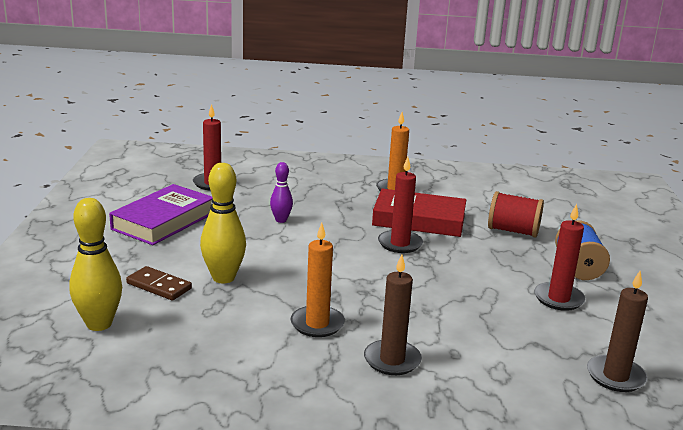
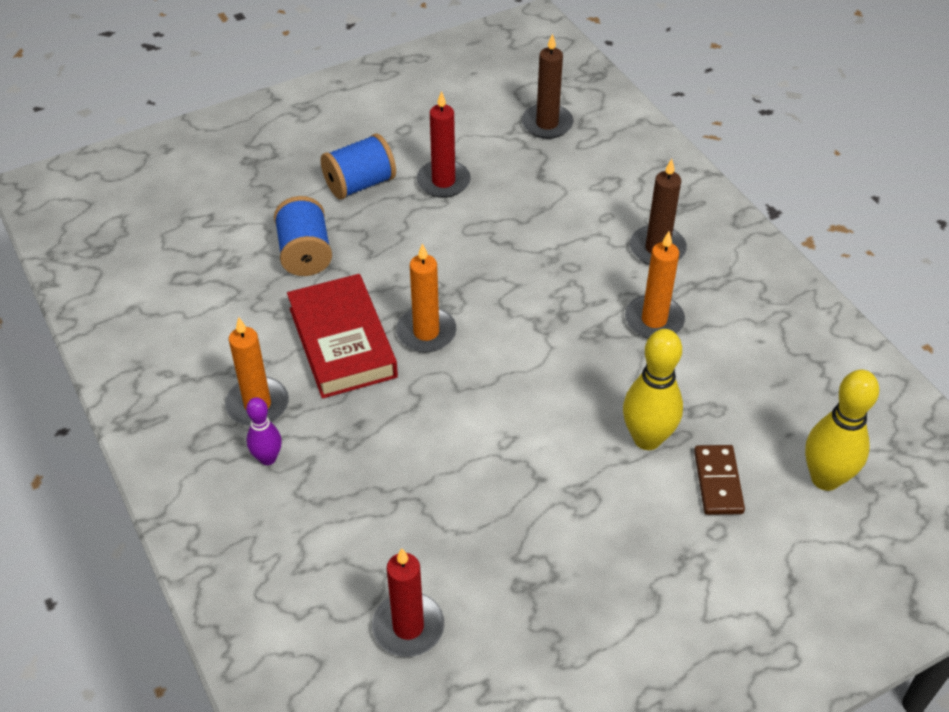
camera: 120 degrees left, 25 degrees up
(163, 221) = (577, 594): purple book -> none
(281, 220) = (461, 471): purple bowling pin -> purple bowling pin (267, 458)
(400, 244) = (426, 332): red candle -> orange candle
(513, 231) = (305, 253): red spool -> blue spool

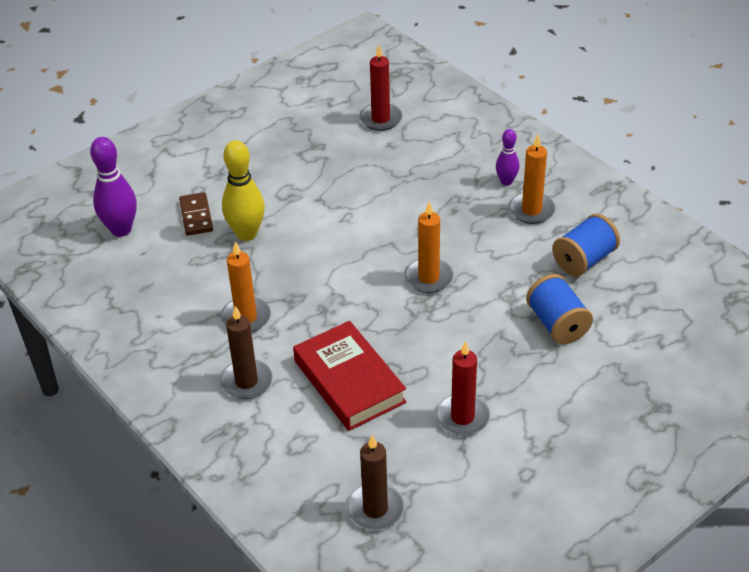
camera: 170 degrees right, 5 degrees down
(342, 342) = (491, 260): red book -> red book (349, 381)
(359, 184) = (542, 400): blue spool -> blue spool (584, 260)
(825, 478) = (121, 229): yellow bowling pin -> purple bowling pin

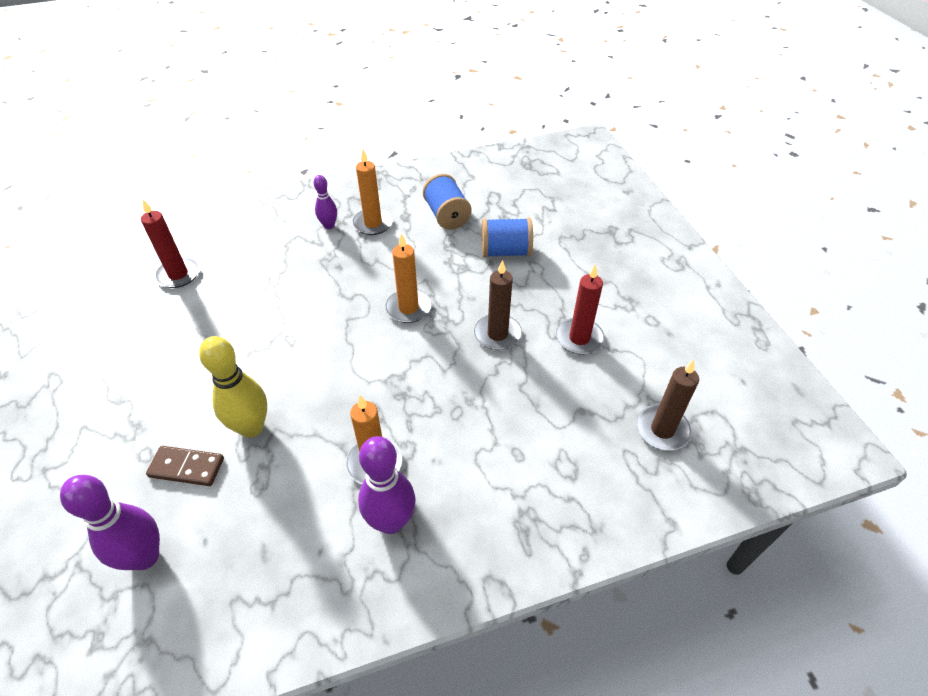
camera: 70 degrees left, 5 degrees up
(198, 346) = (391, 521): none -> purple bowling pin
(246, 382) = (465, 488): brown candle -> brown candle (497, 334)
(349, 381) = (504, 402): red book -> none

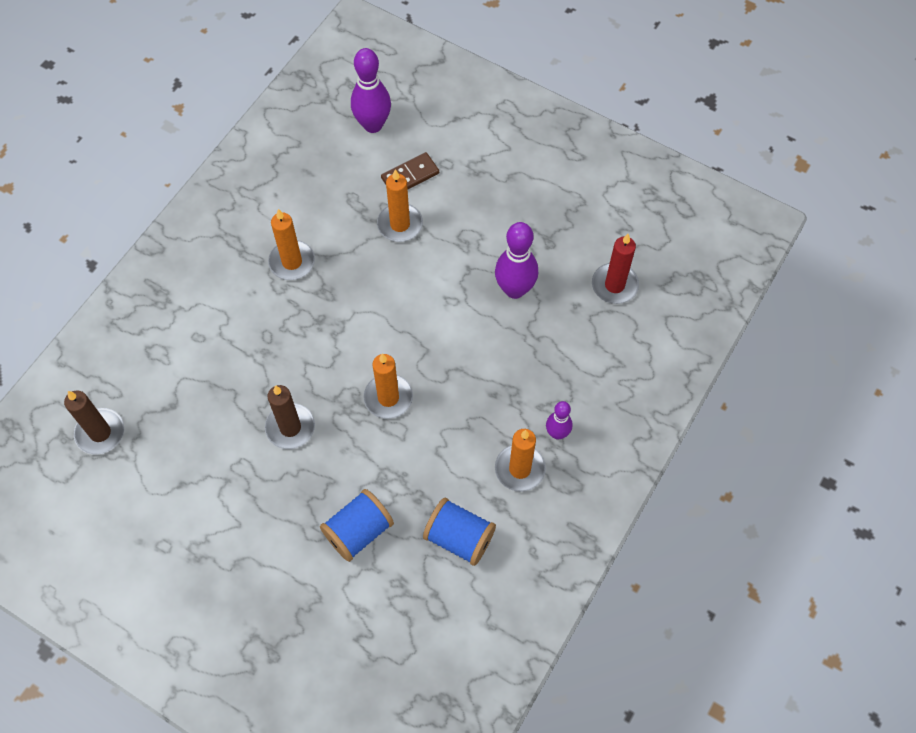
camera: 140 degrees right, 15 degrees up
(251, 427) = (400, 224): yellow bowling pin -> orange candle
(391, 521) = (247, 238): purple bowling pin -> purple bowling pin (514, 289)
(579, 338) = (217, 475): red candle -> none

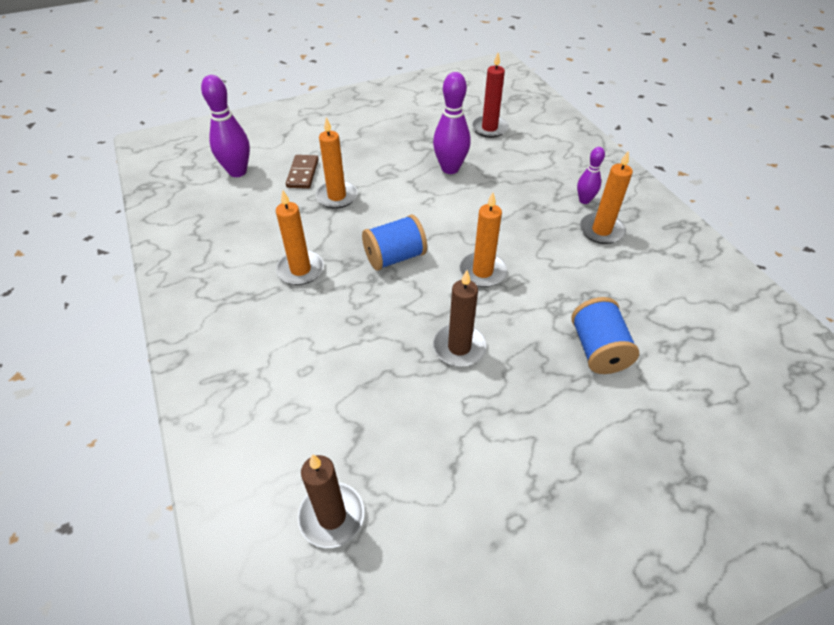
camera: 55 degrees left, 15 degrees down
(459, 538) = (642, 289): blue spool -> blue spool (395, 257)

